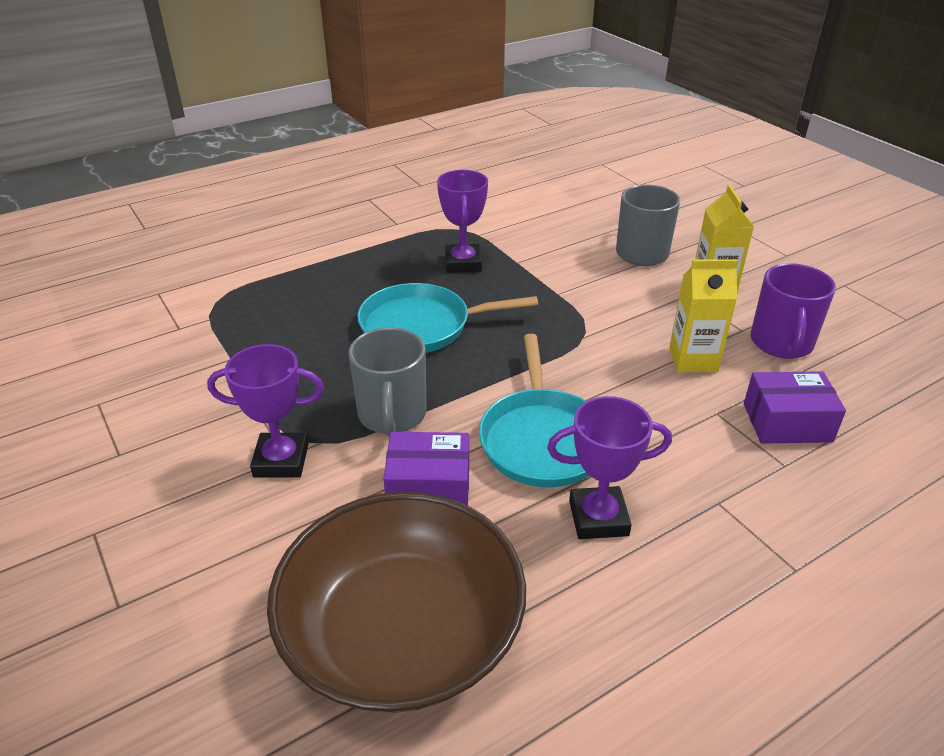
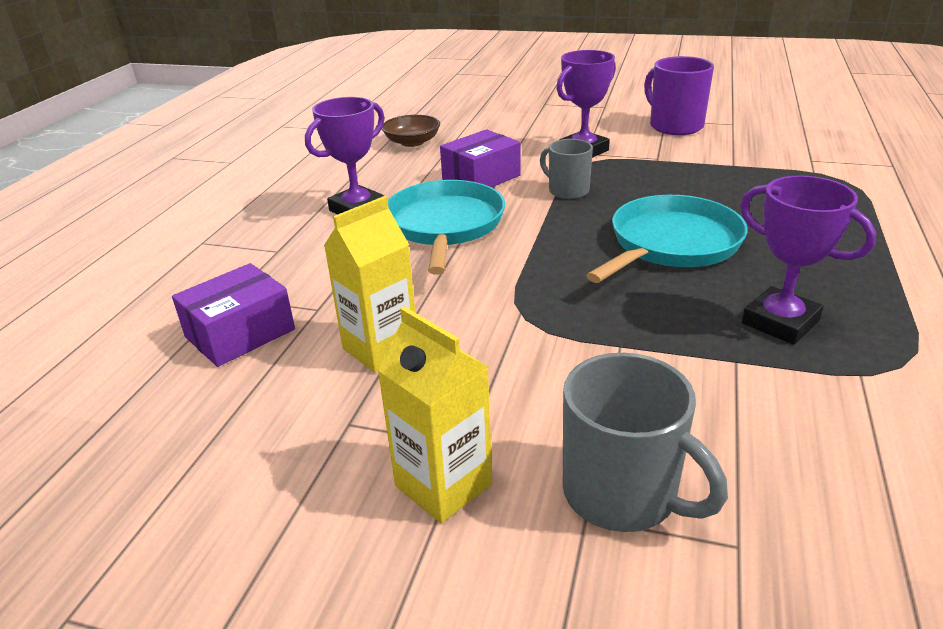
camera: 140 degrees right, 5 degrees down
(392, 415) = (567, 191): grey mug -> grey mug, size x0.65
(402, 632) = (412, 142): brown bowl -> brown bowl, size x0.41
(542, 439) = (445, 225): turquoise pan -> turquoise pan turned 45 degrees clockwise
(781, 343) = (283, 431): purple mug -> purple mug (675, 126)

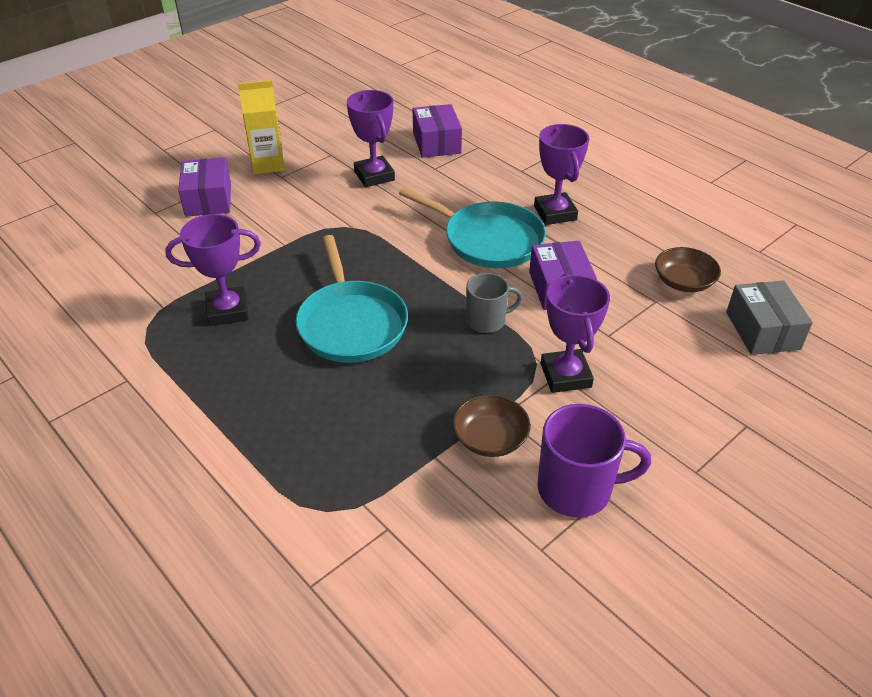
camera: 120 degrees right, 10 degrees up
(380, 348) = (374, 176): yellow carton -> purple trophy
(442, 114) = (762, 330): none -> grey box
(622, 494) = (208, 199): grey mug -> purple box
(684, 155) = (490, 438): none -> brown bowl

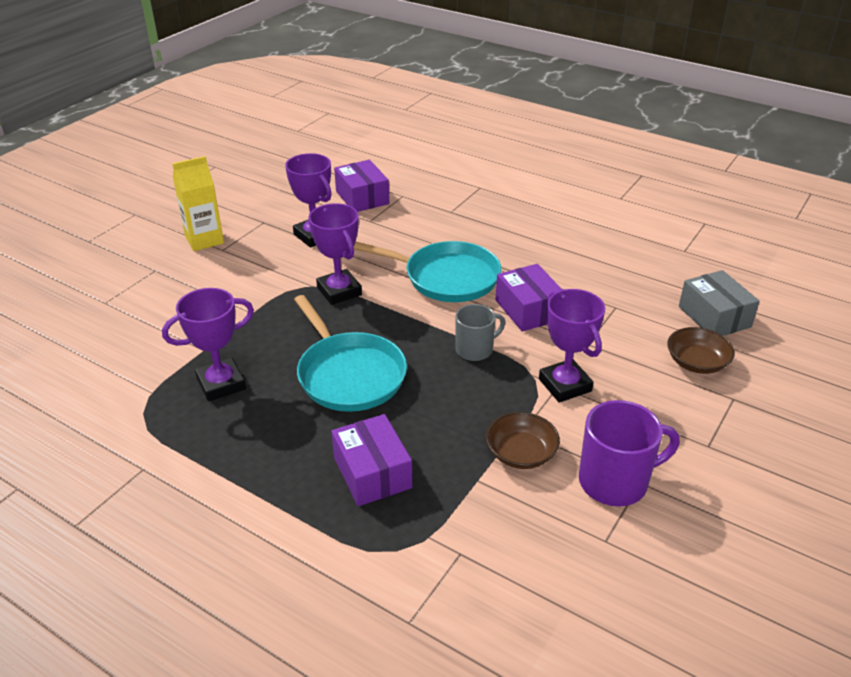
camera: 15 degrees left, 5 degrees down
(208, 199) = (156, 282): purple box -> purple box (372, 473)
(555, 213) = (497, 245): purple trophy -> purple trophy (339, 291)
(683, 282) = (632, 287): brown bowl -> brown bowl (696, 362)

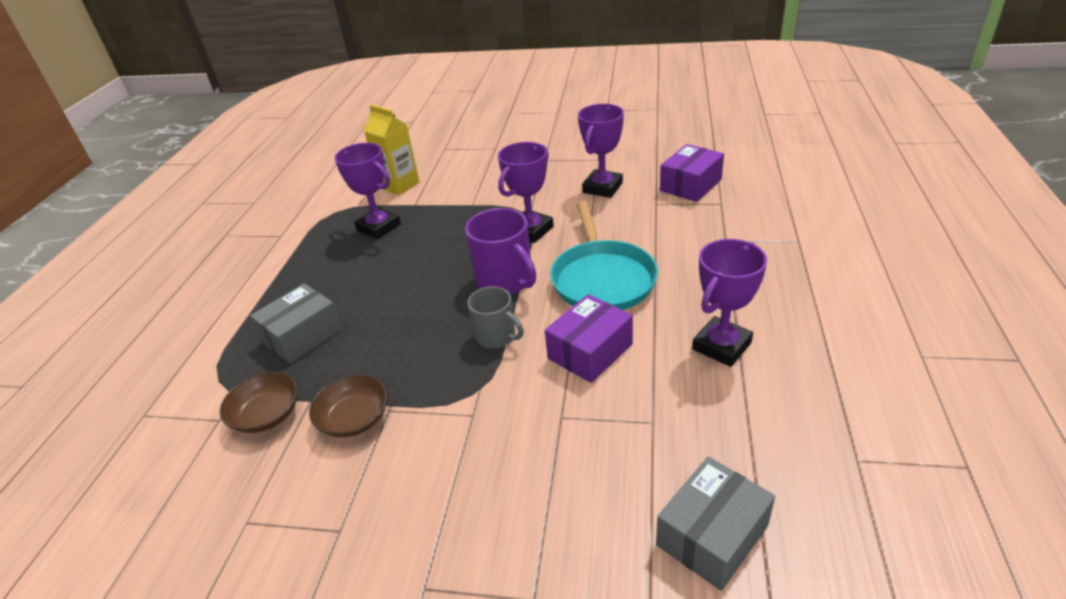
camera: 70 degrees right, 0 degrees up
(204, 240) = (549, 148): yellow carton -> yellow carton (399, 185)
(349, 375) = (419, 279): turquoise pan -> none
(372, 473) = (302, 336): purple box -> grey box
(565, 385) = (474, 420): purple trophy -> purple trophy (721, 346)
(615, 482) = (333, 507): purple mug -> purple mug (505, 281)
(696, 362) = (588, 537): brown bowl -> brown bowl (267, 415)

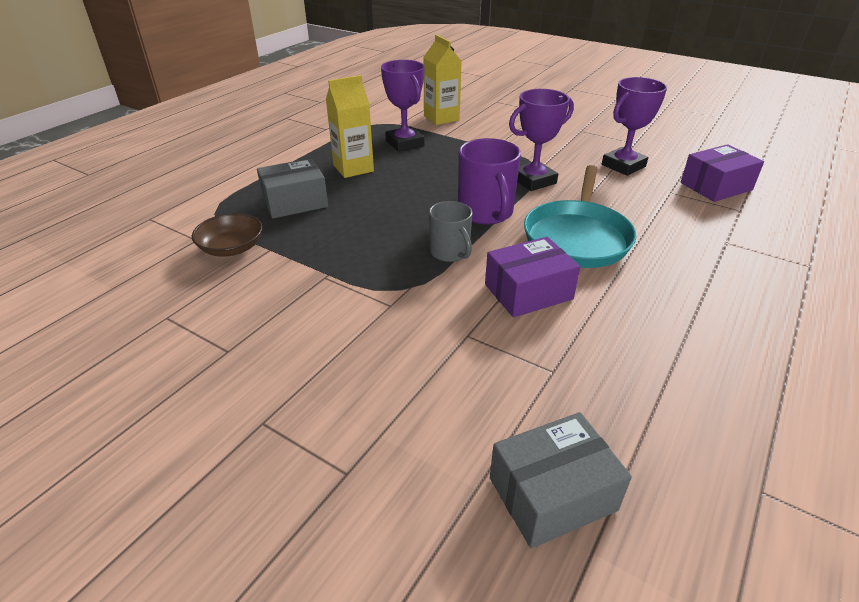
camera: 20 degrees right, 0 degrees up
(342, 274) = (353, 168): none -> yellow carton
(354, 418) = (294, 274): brown bowl -> none
(721, 346) = (666, 331): purple trophy -> none

